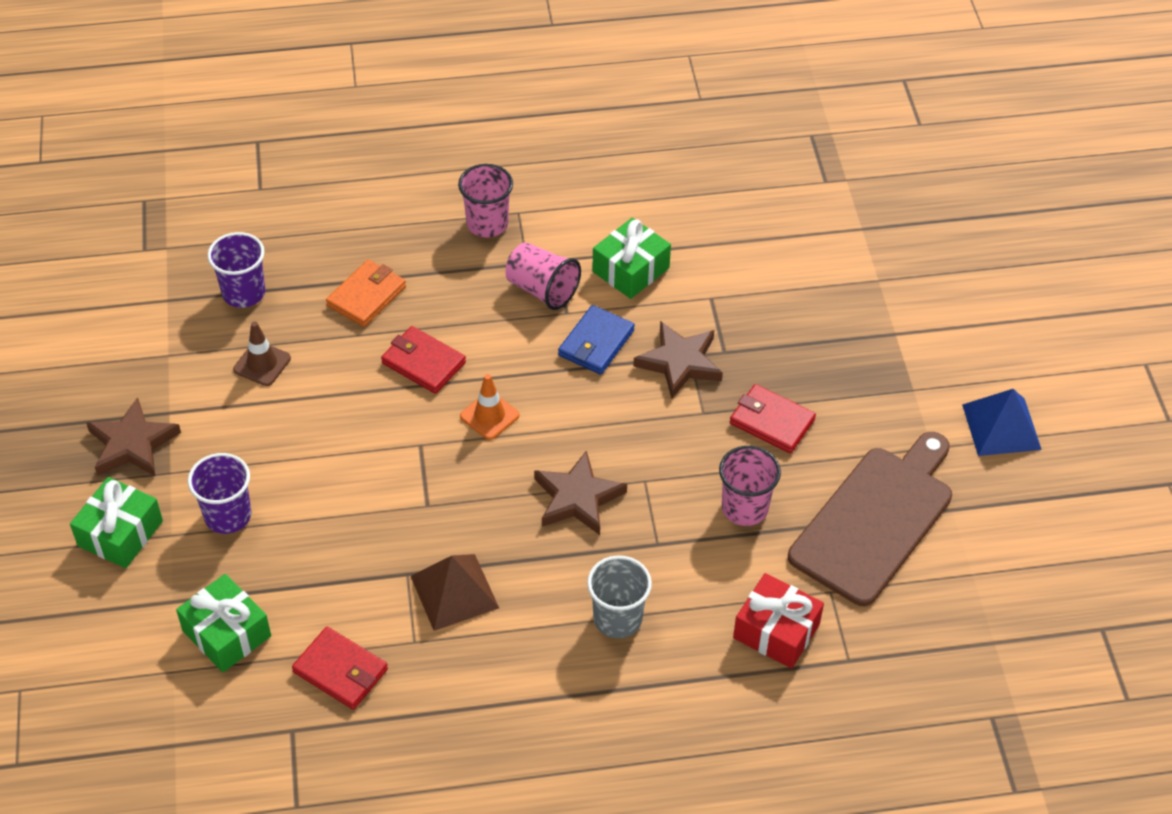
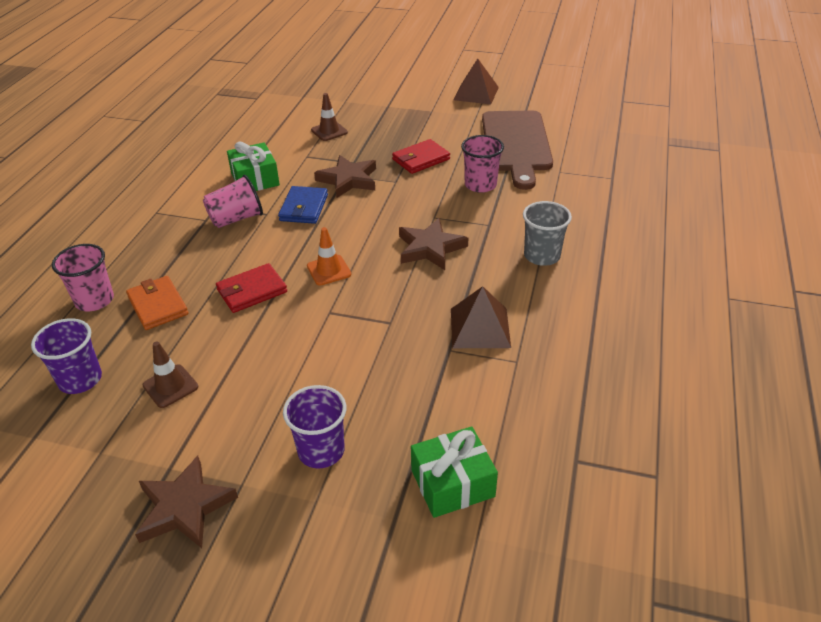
camera: 65 degrees left, 10 degrees down
(120, 533) = (288, 544): green gift -> none
(340, 671) = (526, 412): red wallet -> none
(487, 224) = (151, 228): pink cup -> pink cup (94, 300)
(596, 343) = (304, 208): blue wallet -> blue wallet turned 45 degrees clockwise
(776, 631) = (580, 197): red gift -> none
(785, 296) = (329, 131): none -> brown traffic cone
(875, 520) = (516, 144): brown cutting board -> brown cutting board turned 150 degrees counterclockwise
(1001, 426) = (476, 93): blue pyramid -> brown pyramid

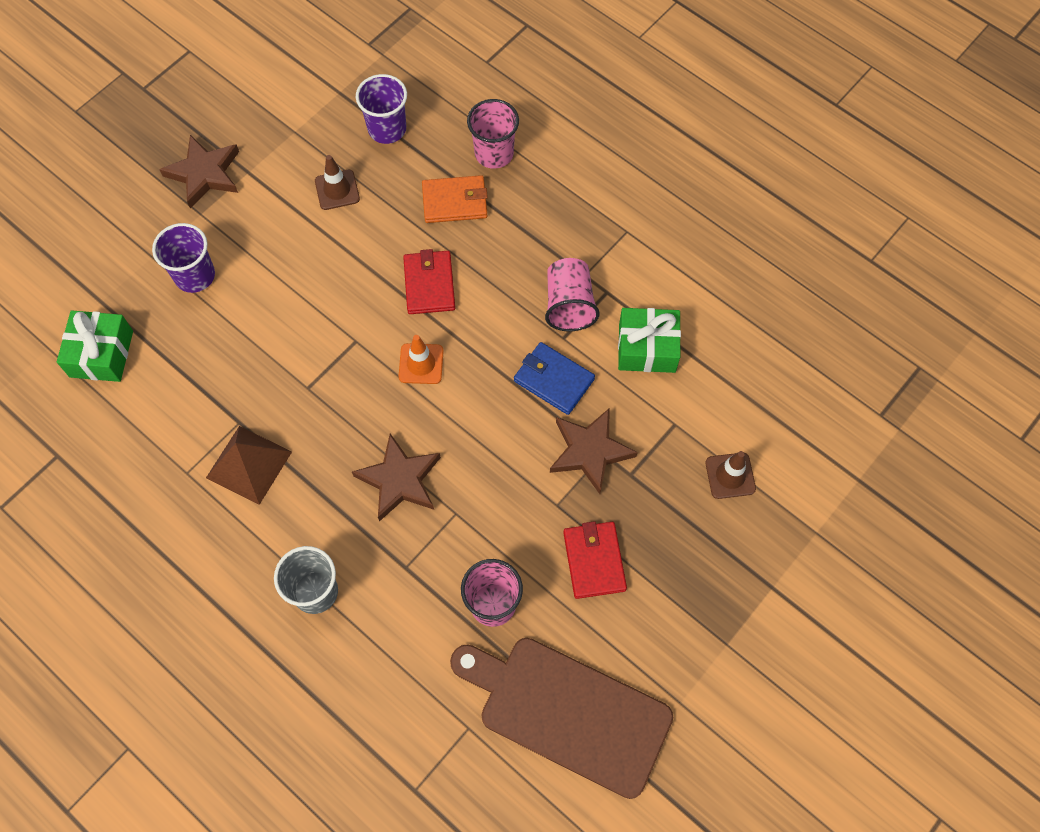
camera: 115 degrees right, 25 degrees up
(476, 93) = (754, 743): brown pyramid -> none

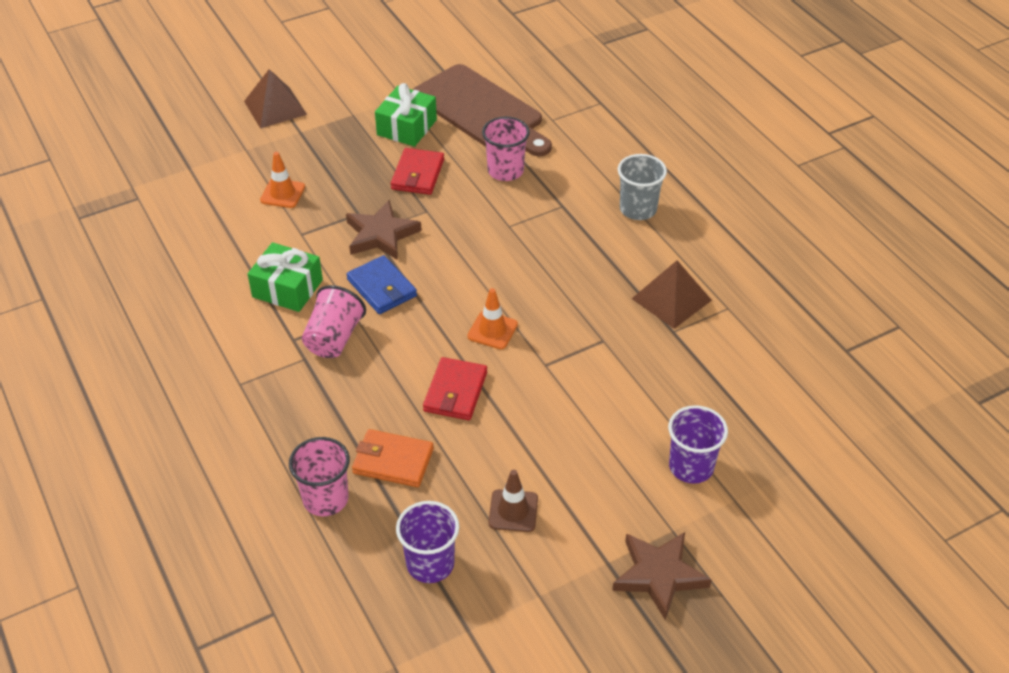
camera: 160 degrees left, 20 degrees down
(101, 354) = (798, 421): green gift -> green gift (407, 127)
(399, 480) = (546, 257): brown star -> none
(730, 476) = (282, 193): brown traffic cone -> orange traffic cone
(830, 621) = (275, 107): none -> brown pyramid

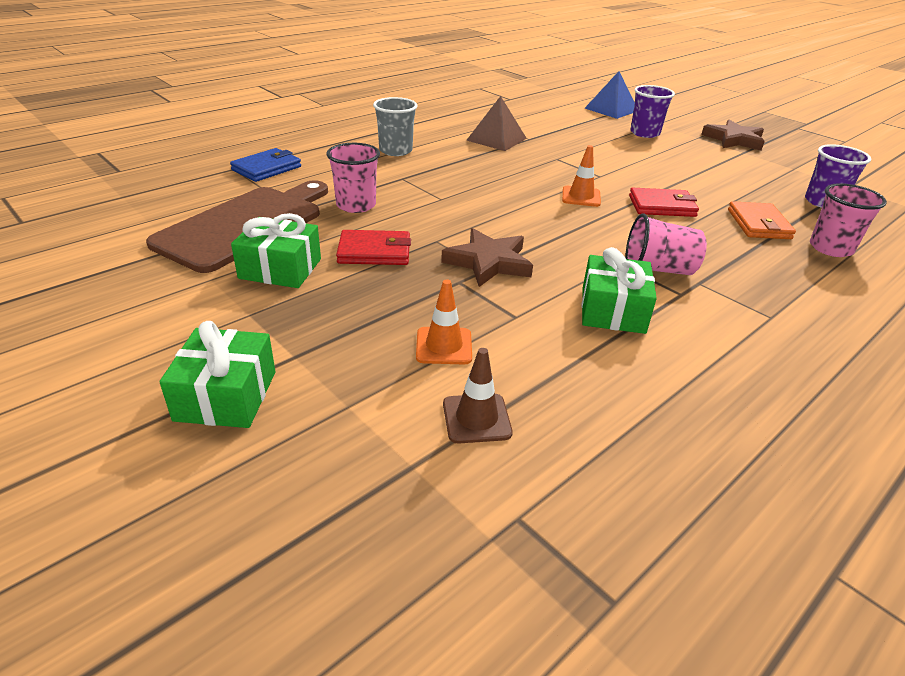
camera: 105 degrees left, 10 degrees down
(275, 107) = (226, 396): brown pyramid -> green gift
(382, 288) = (568, 252): blue wallet -> blue wallet (267, 168)
(513, 511) = (744, 179): brown traffic cone -> brown traffic cone (476, 418)
(803, 464) = (611, 109): none -> blue pyramid

